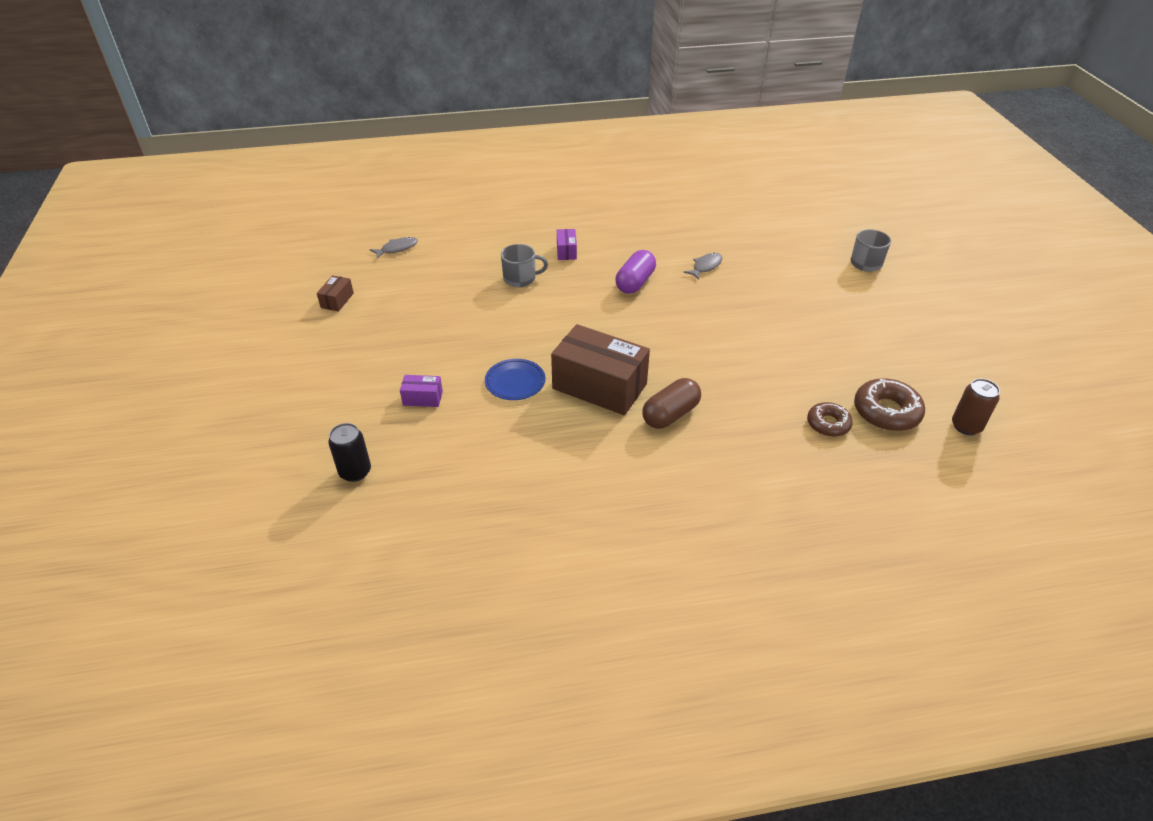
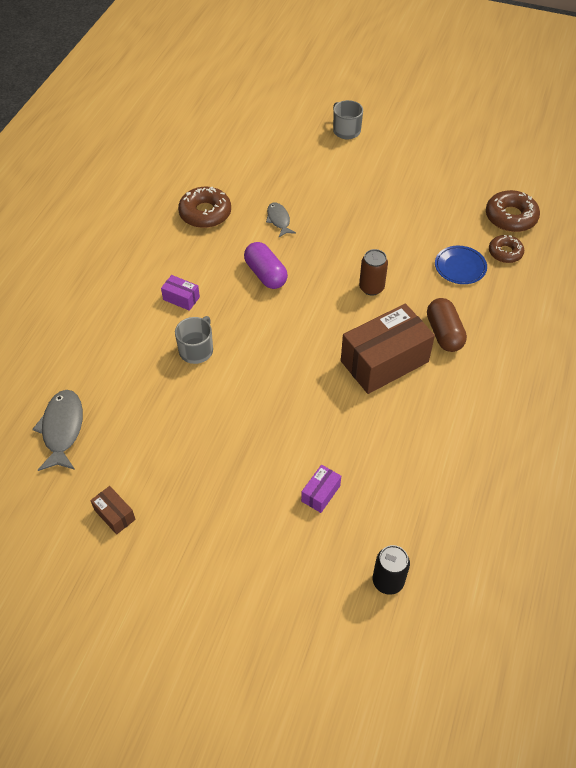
camera: 60 degrees left, 10 degrees up
(397, 249) = (62, 429): grey fish -> grey fish, size x1.64
(515, 382) = (343, 416): blue plate -> blue plate (460, 267)
(670, 228) = (205, 213): none -> brown donut
(966, 426) = (545, 189): brown can -> brown can (371, 288)

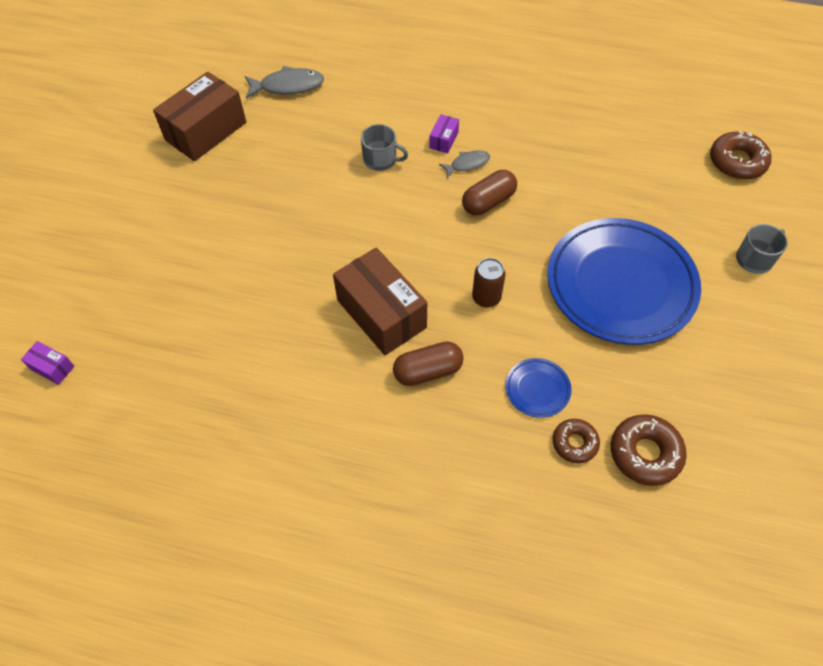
camera: 85 degrees right, 5 degrees up
(114, 515) = (206, 131): brown box -> brown box, size x2.28
(205, 213) = (566, 143): brown donut -> brown donut (737, 162)
(265, 274) = (488, 202): purple capsule -> brown capsule
(279, 220) = (573, 205): grey fish -> grey fish (467, 164)
(320, 493) = (221, 268): purple box -> purple box (52, 367)
(364, 205) = (620, 285): none -> blue plate
(388, 581) = (128, 324): black can -> none

